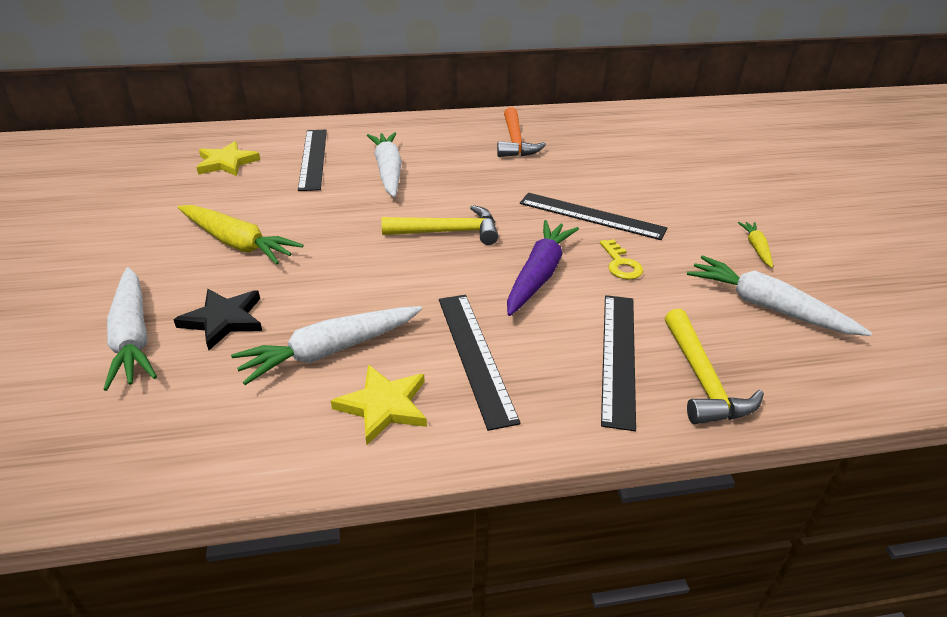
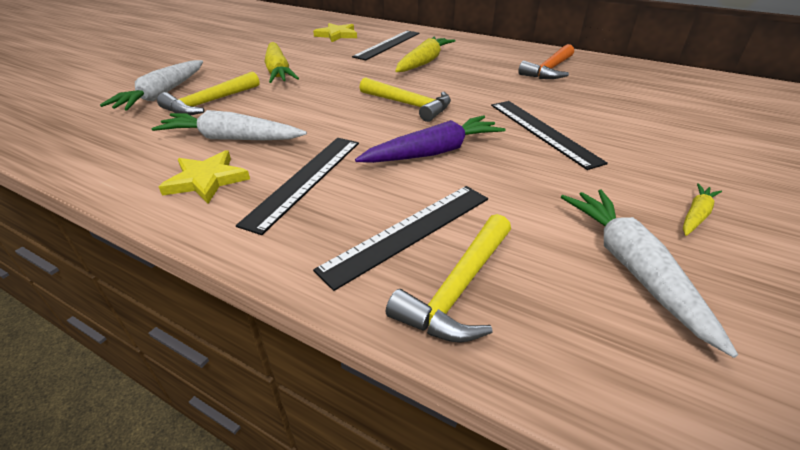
camera: 40 degrees right, 0 degrees up
(223, 320) = (210, 102): black star -> yellow hammer
(388, 171) = (424, 62): white carrot -> yellow carrot
(621, 264) = (517, 172): yellow key -> none

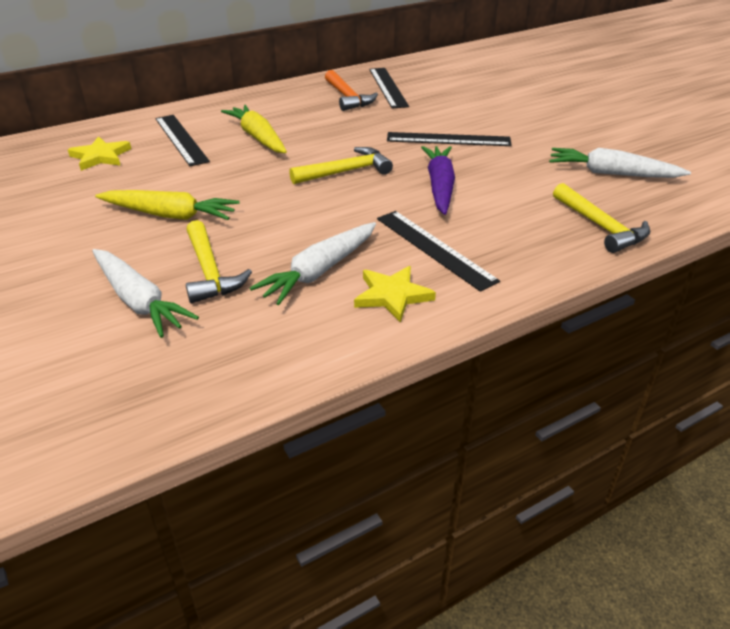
camera: 60 degrees left, 0 degrees up
(409, 232) = (536, 225): black ruler -> black ruler (388, 87)
(696, 215) = (579, 138): yellow carrot -> none

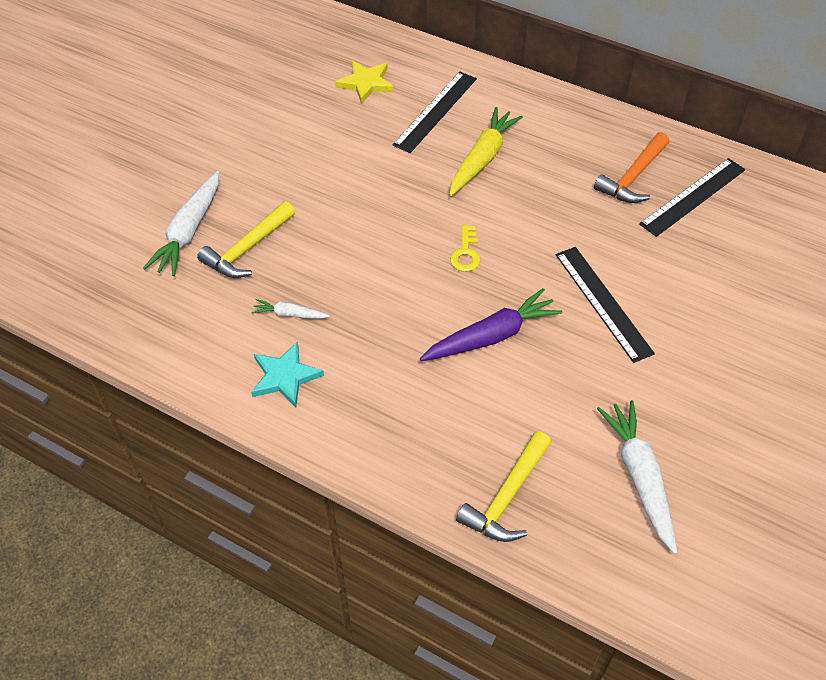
camera: 60 degrees right, 15 degrees up
(170, 215) = (308, 180): yellow carrot -> none
(319, 271) = (289, 314): white carrot -> white carrot, size x0.51
(345, 172) = (466, 253): yellow hammer -> yellow key
(392, 295) = (285, 376): yellow star -> turquoise star
(434, 248) = (374, 376): black ruler -> none

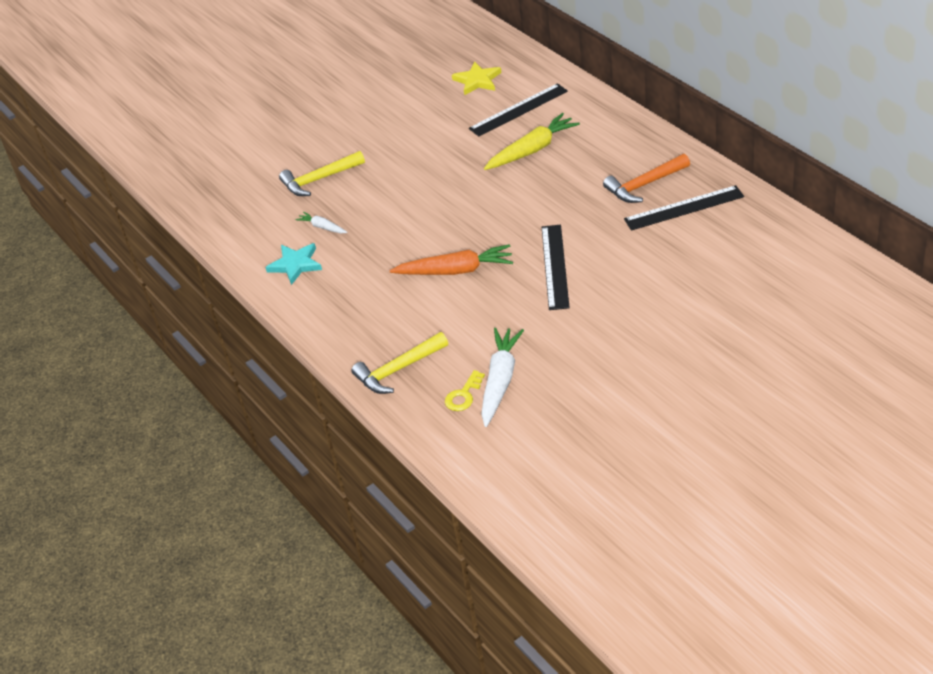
camera: 30 degrees right, 10 degrees down
(189, 231) = (286, 160): white carrot -> none
(466, 253) = (474, 213): yellow key -> yellow key (463, 395)
(491, 336) = (455, 270): purple carrot -> orange carrot

